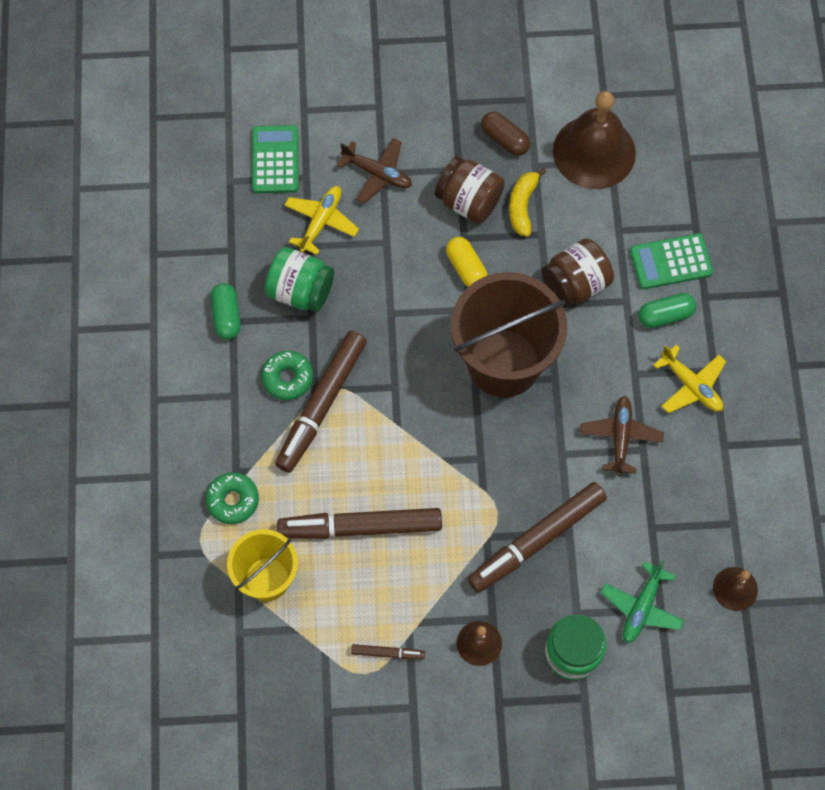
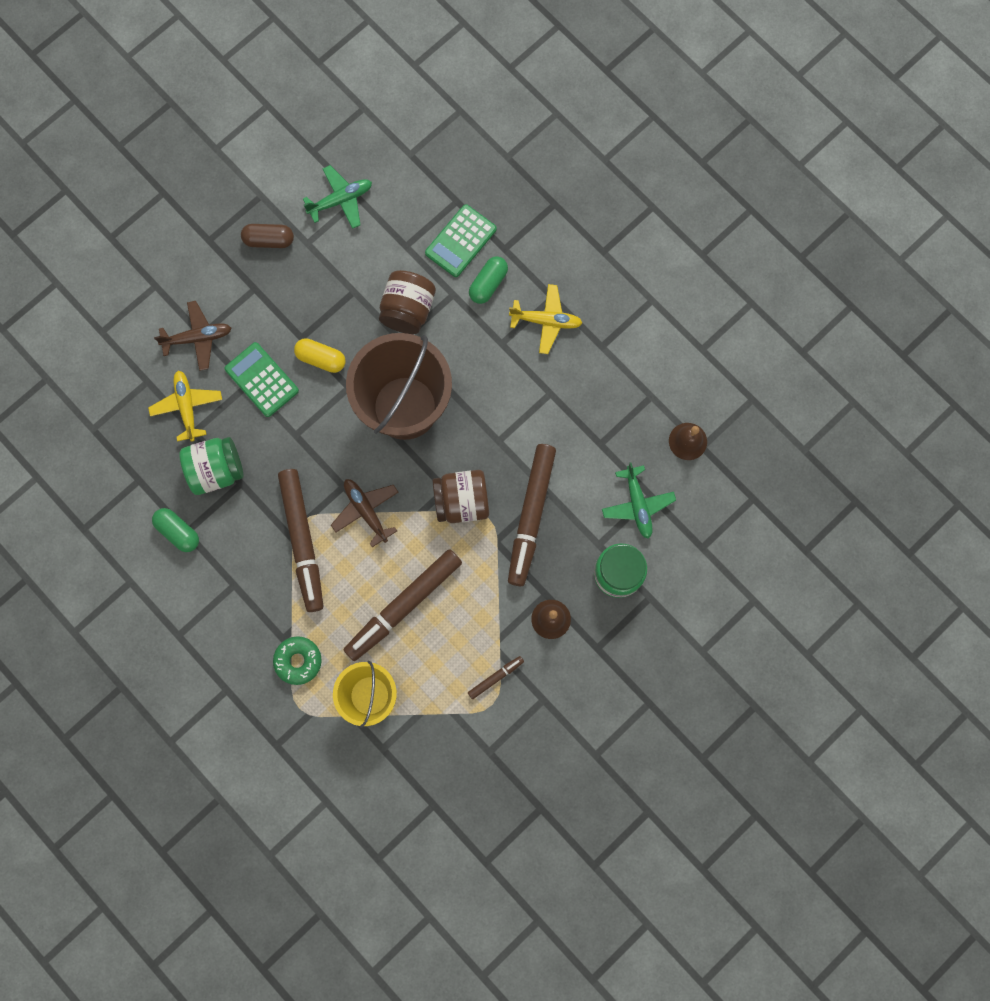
camera: 40 degrees left, 10 degrees up
(275, 160) = (113, 386): green calculator -> green calculator (261, 380)
(287, 378) = (261, 541): green donut -> none
(469, 201) = (282, 307): brown jar -> brown jar (461, 501)
(522, 206) = (323, 280): yellow banana -> none
(594, 152) = (341, 200): brown bell -> green plane
(620, 437) = (528, 396): brown plane -> brown plane (366, 511)

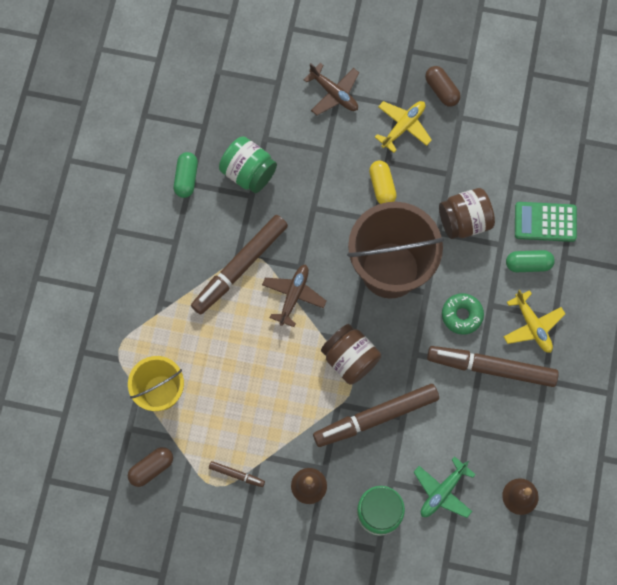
camera: 55 degrees right, 5 degrees down
(187, 406) = (279, 121): yellow plane -> yellow plane (403, 126)
(261, 380) = (336, 157): green calculator -> none
(298, 661) = (152, 324): green donut -> green donut (462, 315)
(341, 200) = (509, 118): green plane -> none
(403, 606) = (243, 371): brown marker -> brown marker (491, 368)
(435, 752) = (151, 468): none -> brown capsule

